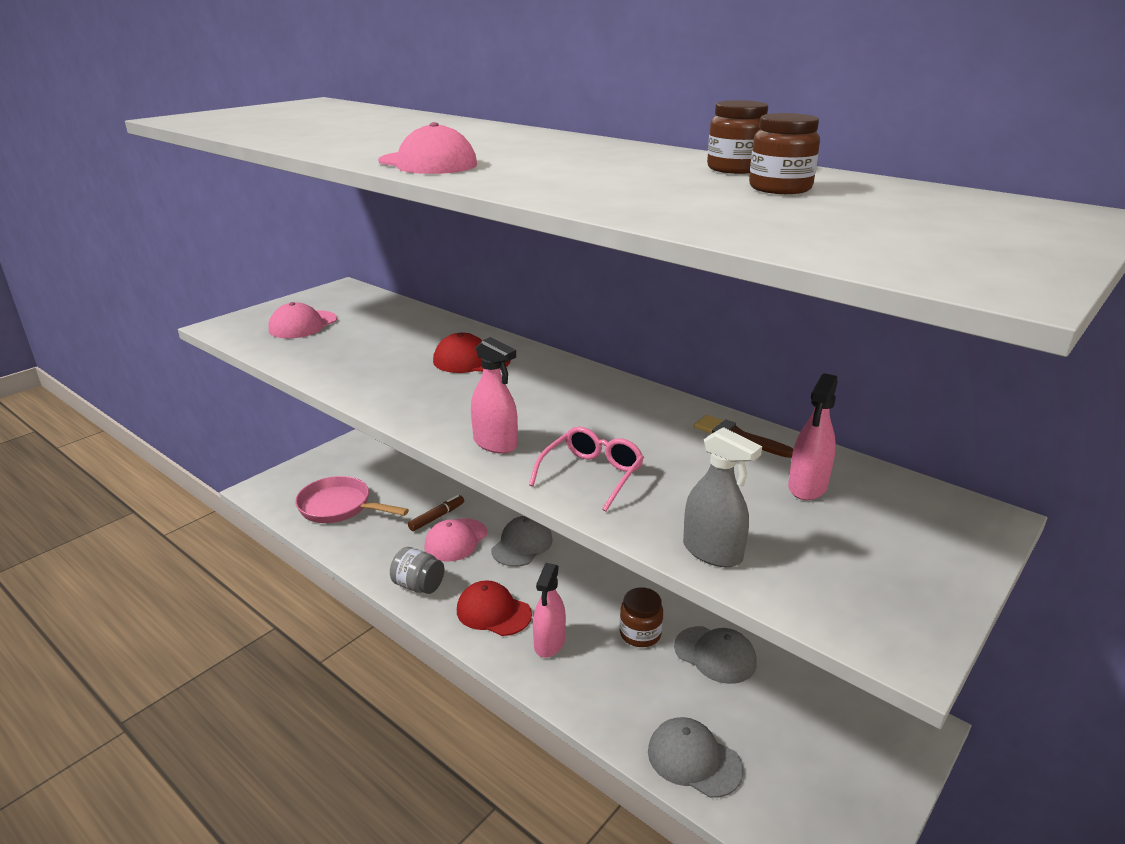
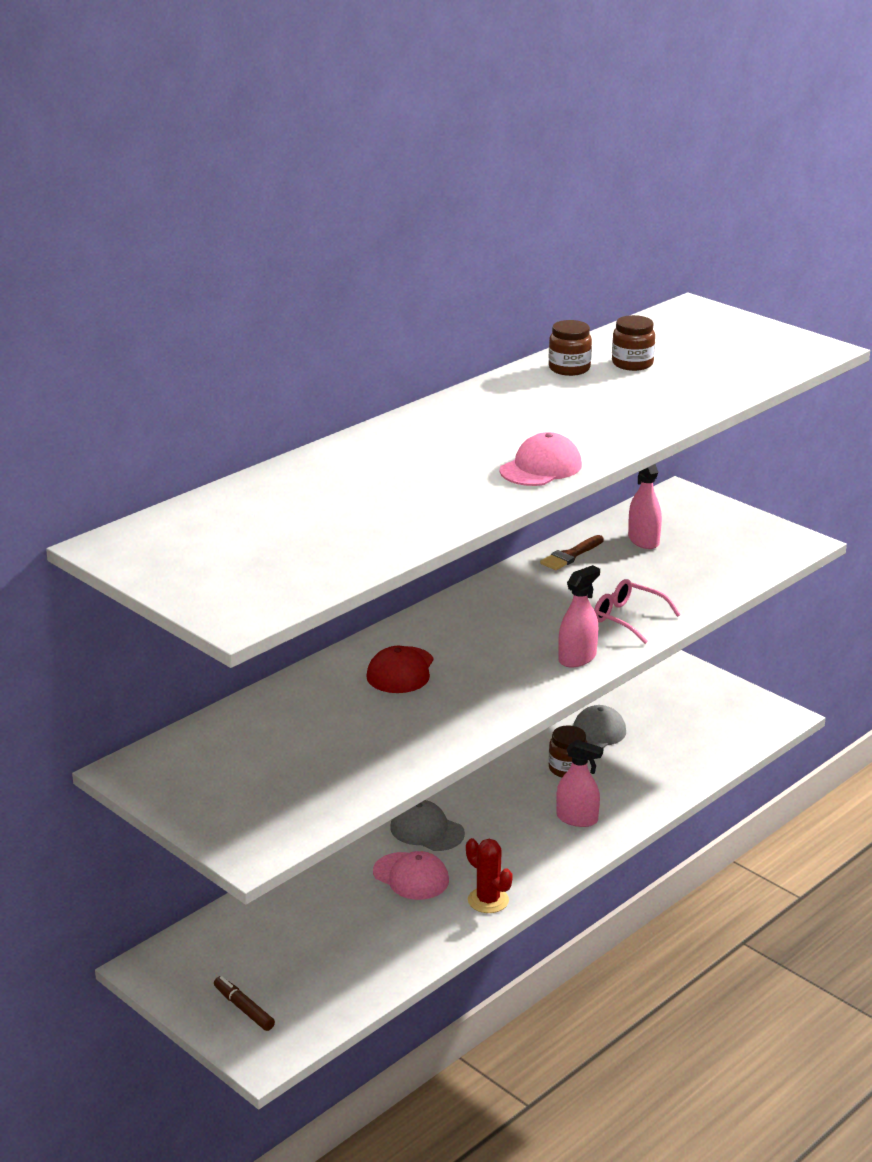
camera: 85 degrees left, 0 degrees up
(303, 325) = (264, 789): pink cap -> none
(339, 507) = (325, 974): pink pan -> none
(418, 585) = (488, 900): grey jar -> red cactus
(436, 517) = (363, 892): brown marker -> brown marker (244, 1009)
(493, 612) = (533, 850): red cap -> none
(694, 760) = (701, 758): grey cap -> none
(712, 552) = (722, 583): grey spray bottle -> none
(807, 487) = (643, 541): pink spray bottle -> pink spray bottle turned 150 degrees counterclockwise

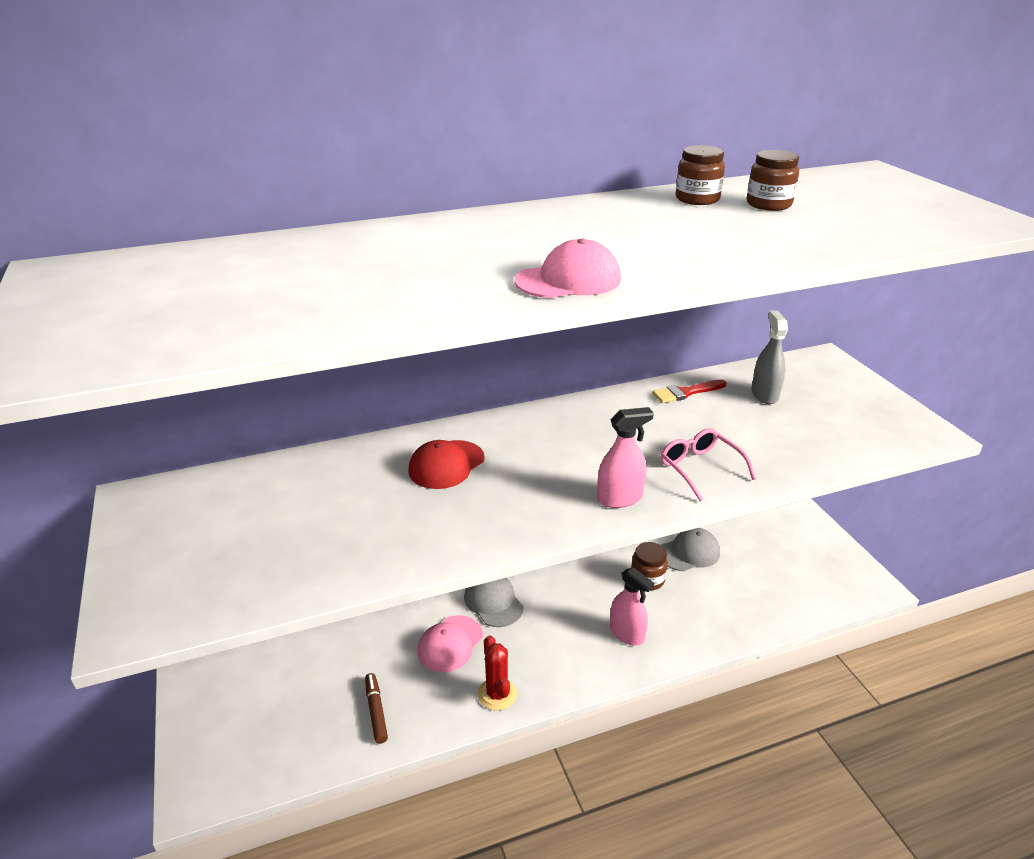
camera: 25 degrees right, 5 degrees up
(244, 1009) = (222, 732): brown marker -> brown marker (376, 711)
(411, 876) = (450, 644): pink cap -> pink cap turned 60 degrees clockwise
(570, 555) = (686, 392): brown brush -> red brush
(643, 541) = (764, 394): pink spray bottle -> grey spray bottle

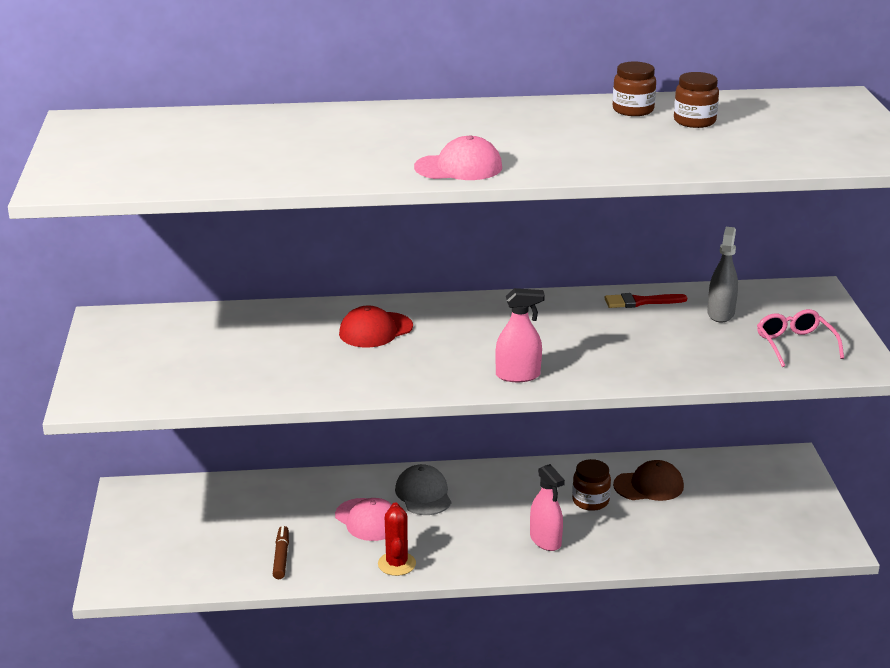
camera: 15 degrees right, 5 degrees down
(450, 644) = (368, 520): pink cap -> pink cap turned 90 degrees counterclockwise
(689, 552) = (649, 486): grey cap -> brown cap
(700, 469) = (608, 364): pink glasses -> pink glasses (795, 345)

